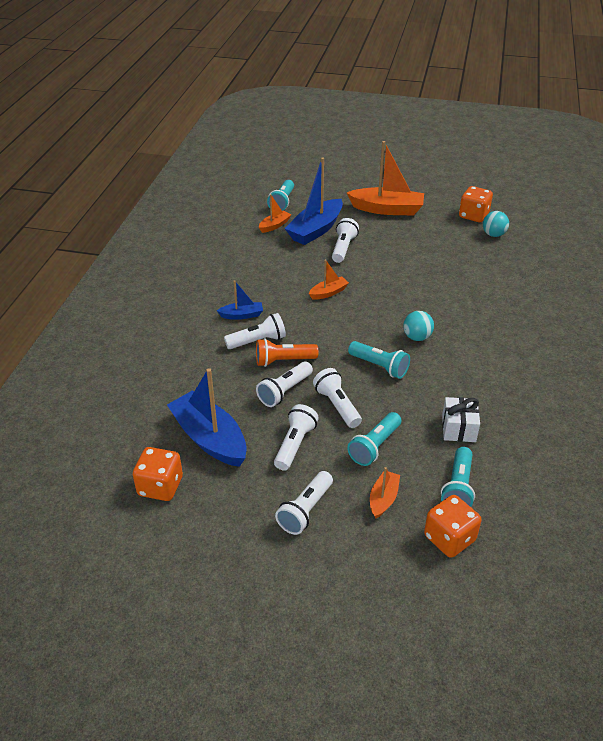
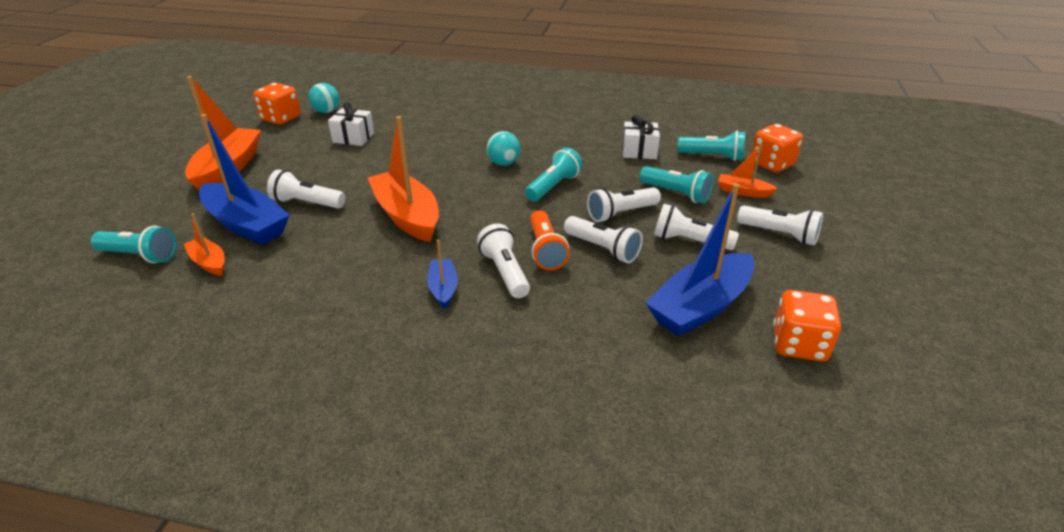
camera: 90 degrees left, 5 degrees down
(328, 293) = (407, 216): orange boat -> orange boat, size x2.00
(447, 254) = (353, 138): none -> white gift

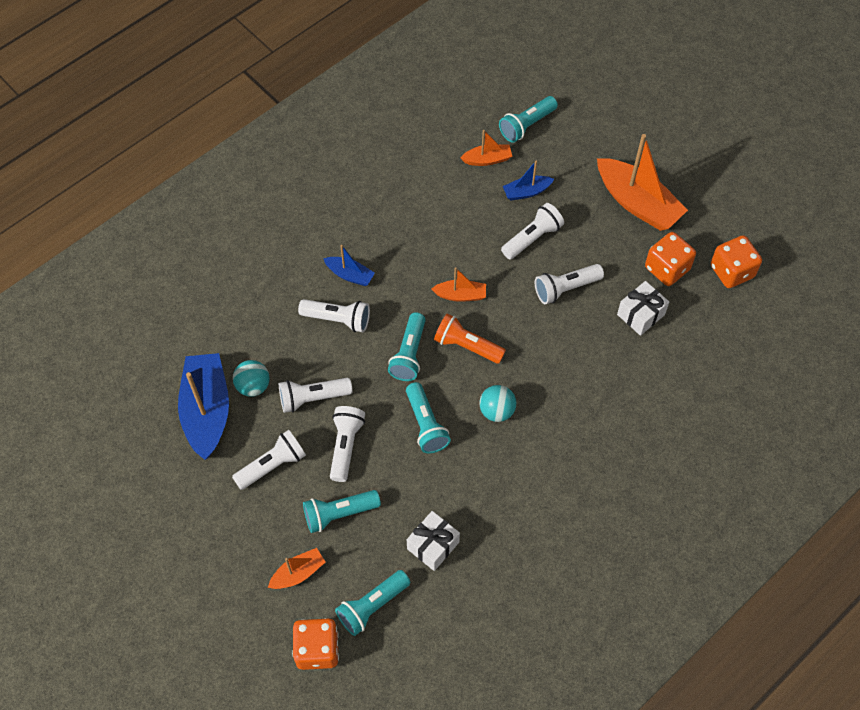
camera: 125 degrees right, 25 degrees up
(246, 224) = (526, 192): blue boat -> blue boat, size x0.50
(326, 111) = (725, 315): turquoise ball -> turquoise ball (253, 386)
(407, 216) = (460, 295): orange boat -> orange boat, size x0.50
(498, 218) = (409, 354): none -> turquoise flashlight
(545, 250) = (342, 360): orange flashlight -> orange flashlight (467, 346)
(779, 234) = (225, 540): white flashlight -> white flashlight (566, 288)
(798, 344) = (131, 436): orange dice -> orange dice (667, 268)

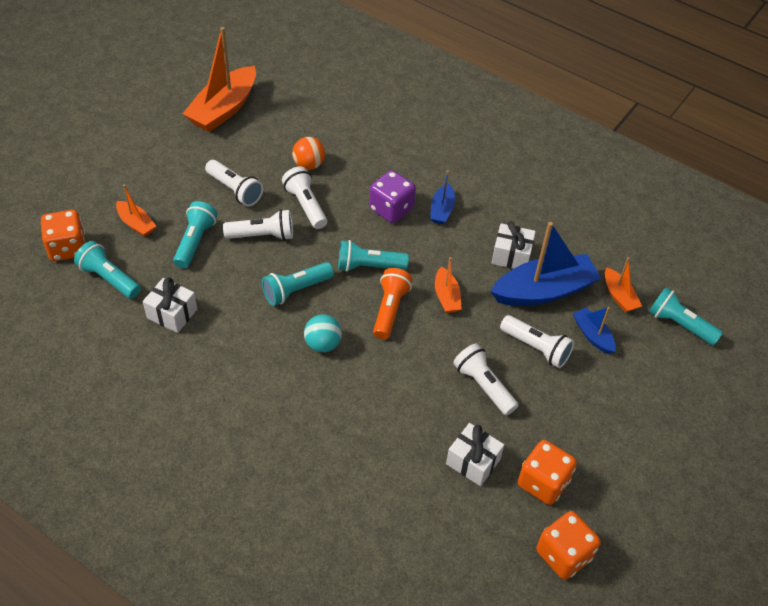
camera: 75 degrees right, 10 degrees down
(207, 410) = (279, 140): blue boat -> blue boat (544, 291)
(253, 386) = (309, 165): turquoise ball -> orange ball
(337, 319) = (391, 209): white flashlight -> purple dice
(339, 514) = (195, 242): turquoise flashlight -> turquoise flashlight turned 45 degrees clockwise
(422, 230) = (511, 256): none -> white gift
(637, 203) = (621, 443): orange boat -> orange boat (223, 109)

